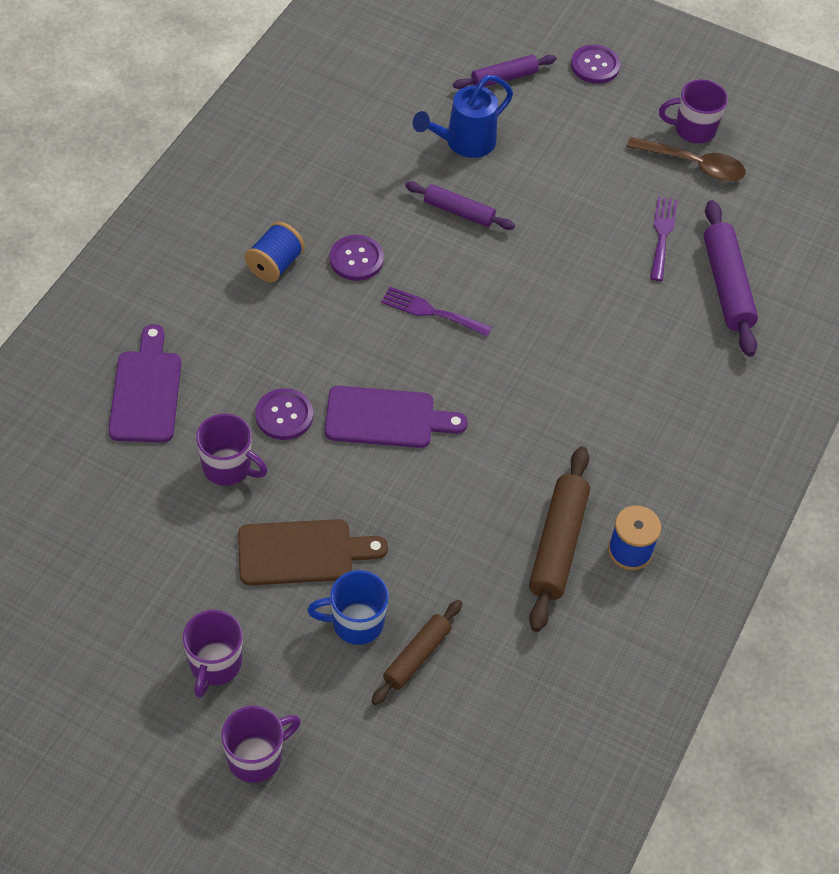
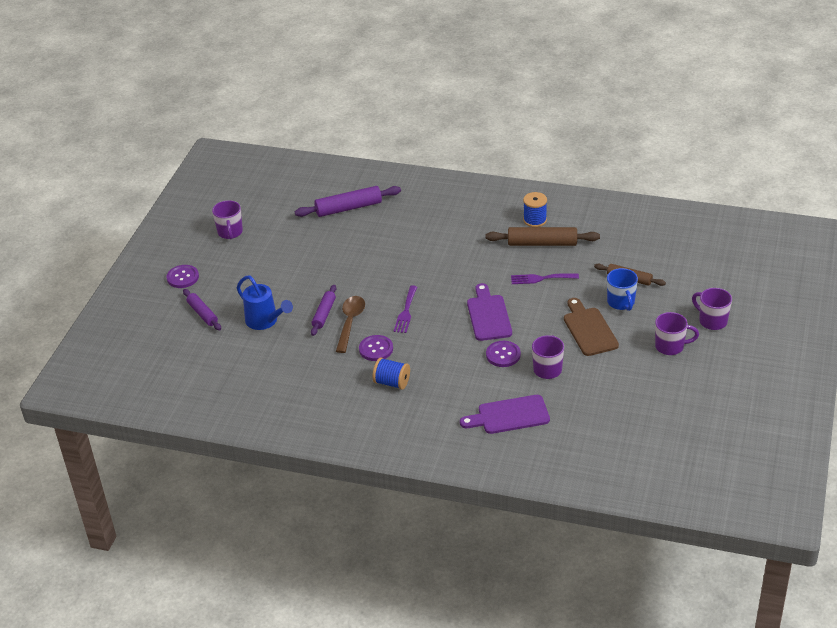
camera: 95 degrees left, 15 degrees down
(662, 234) = (318, 234): purple fork -> purple fork (541, 278)
(694, 165) = (259, 229): brown spoon -> brown spoon (350, 322)

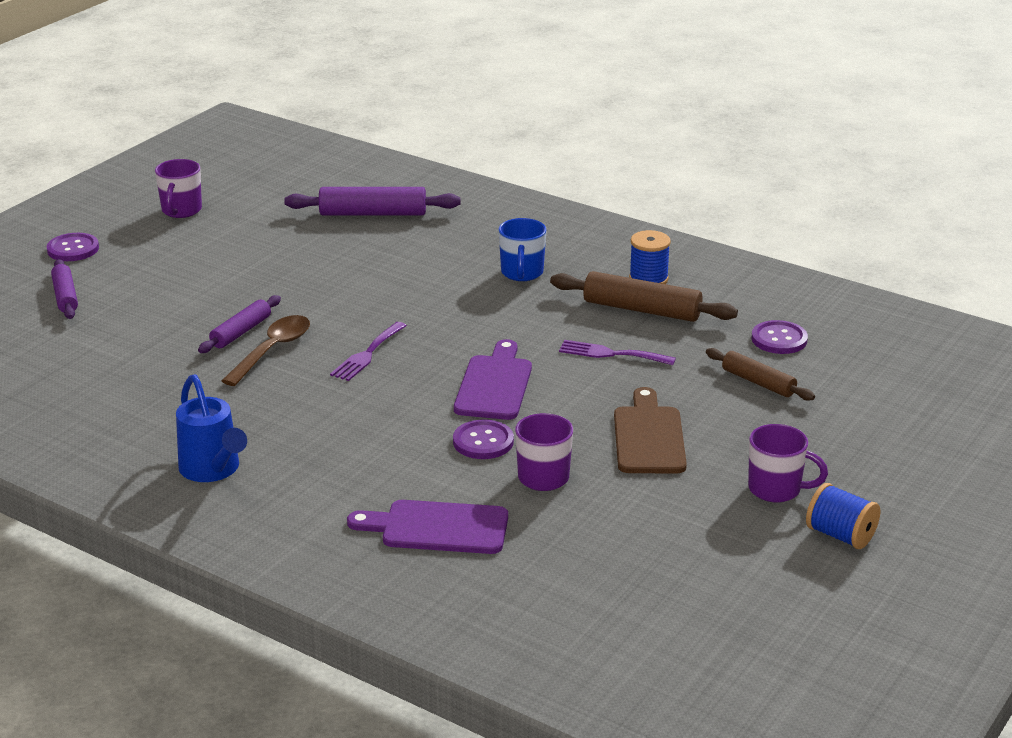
camera: 15 degrees right, 10 degrees down
(265, 321) = (147, 323): blue watering can -> blue watering can (213, 470)
(376, 349) = (286, 392): purple button -> purple button (779, 339)
(392, 382) = (279, 441): blue spool -> blue spool (840, 535)
(621, 302) = (725, 411): blue mug -> blue mug (522, 273)
(712, 321) = (871, 468): purple mug -> none

